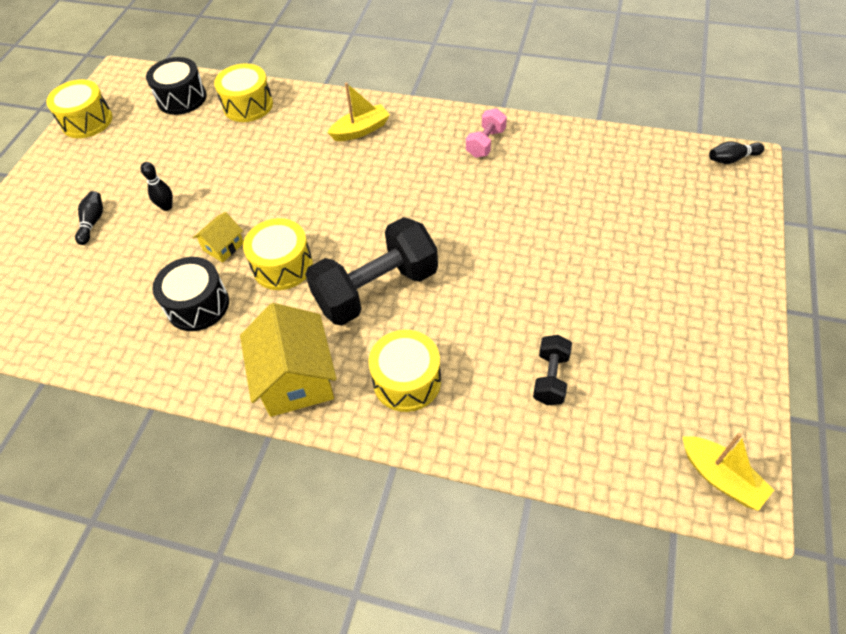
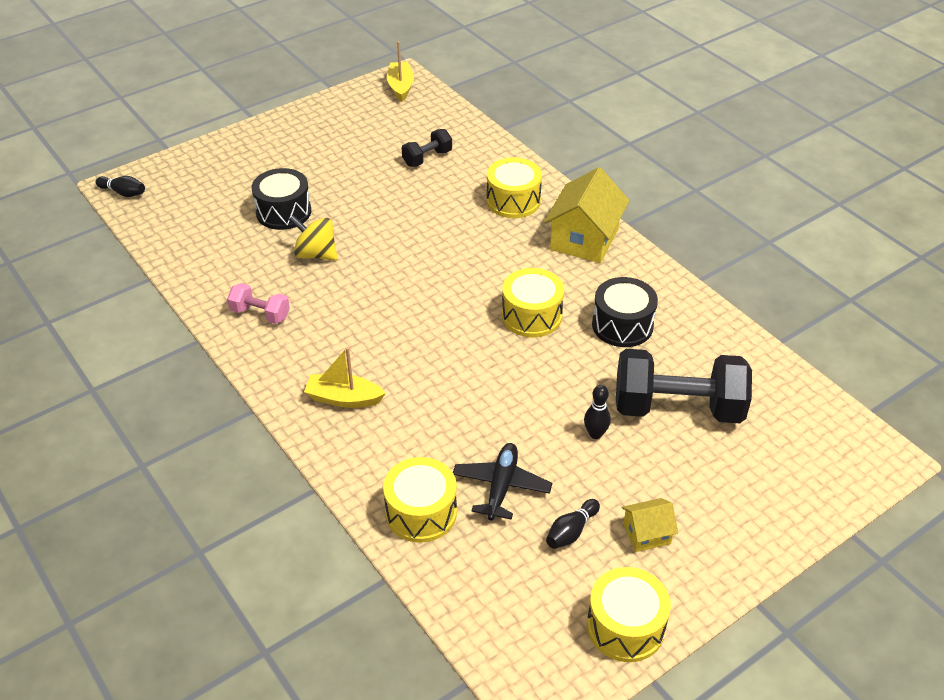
camera: 145 degrees left, 10 degrees down
(93, 222) = (679, 462): black bowling pin -> black bowling pin (571, 531)
(182, 98) = (486, 581): black drum -> black drum (283, 212)
(209, 142) = (501, 486): none -> black plane
(223, 247) = (568, 361): yellow house -> yellow house (647, 534)
(376, 290) = (477, 259): black dumbbell -> black dumbbell (677, 408)
(485, 143) = (260, 314): pink dumbbell -> pink dumbbell turned 45 degrees clockwise
(511, 208) = (316, 254): none -> yellow spinning top

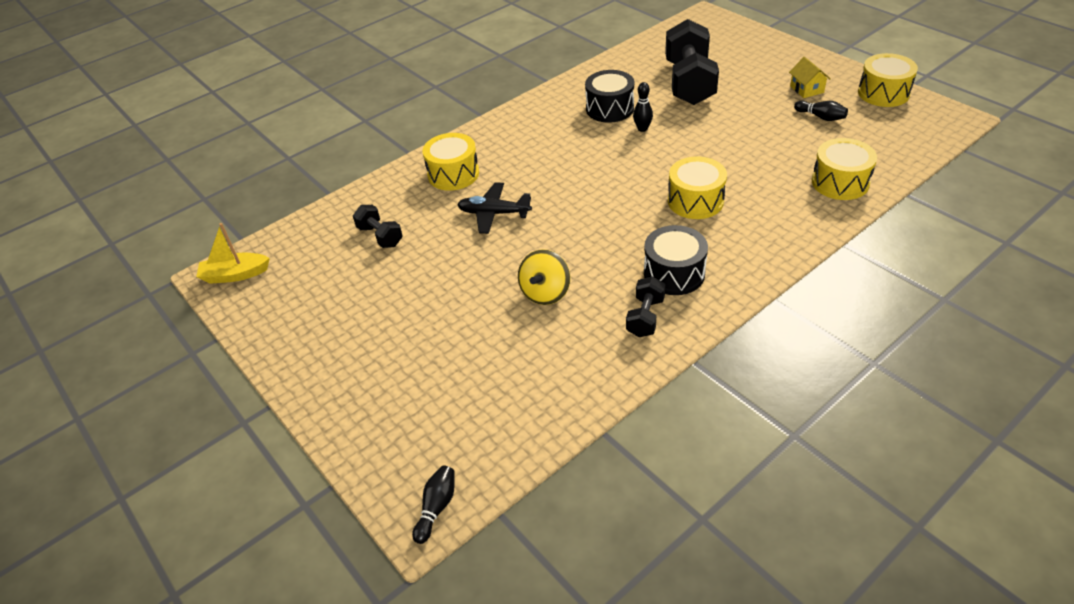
camera: 90 degrees left, 0 degrees up
(260, 314) = (645, 317): pink dumbbell -> black dumbbell
(283, 212) = (475, 332): black drum -> black drum (674, 273)
(344, 398) = (739, 240): yellow boat -> none
(501, 486) = (796, 149): black plane -> black plane (494, 213)
(531, 316) = (609, 151): yellow drum -> yellow drum (695, 201)
(584, 239) = (506, 132): yellow house -> none
(595, 434) = (727, 113): black bowling pin -> black bowling pin (642, 129)

